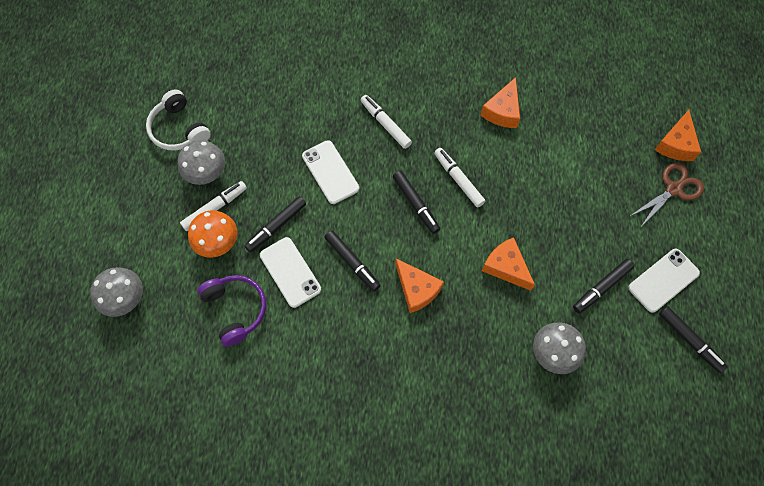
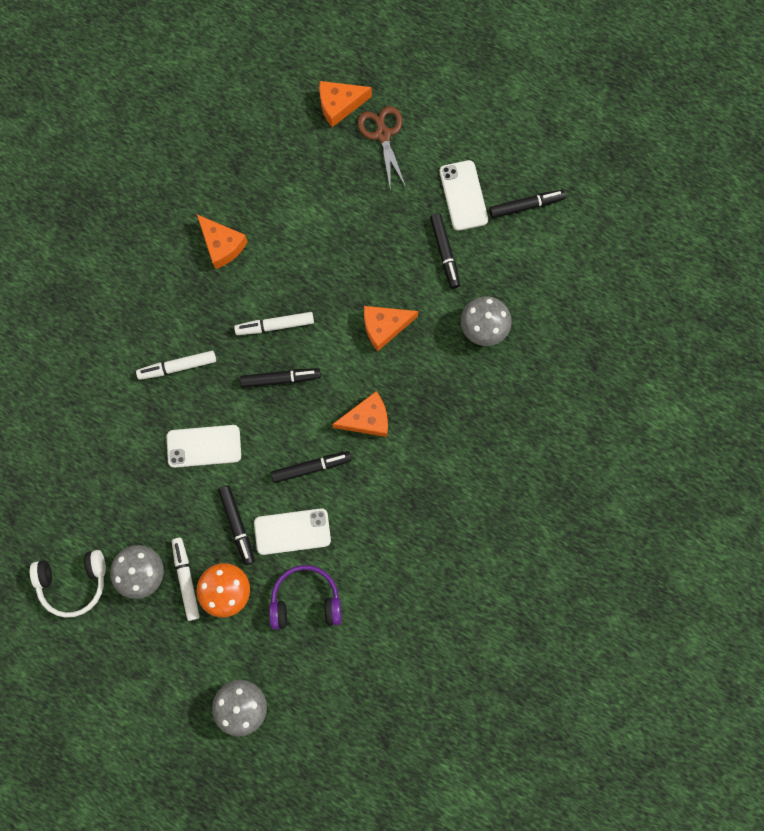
camera: 65 degrees left, 10 degrees up
(676, 144) = (339, 105): orange cheese -> orange cheese turned 120 degrees clockwise

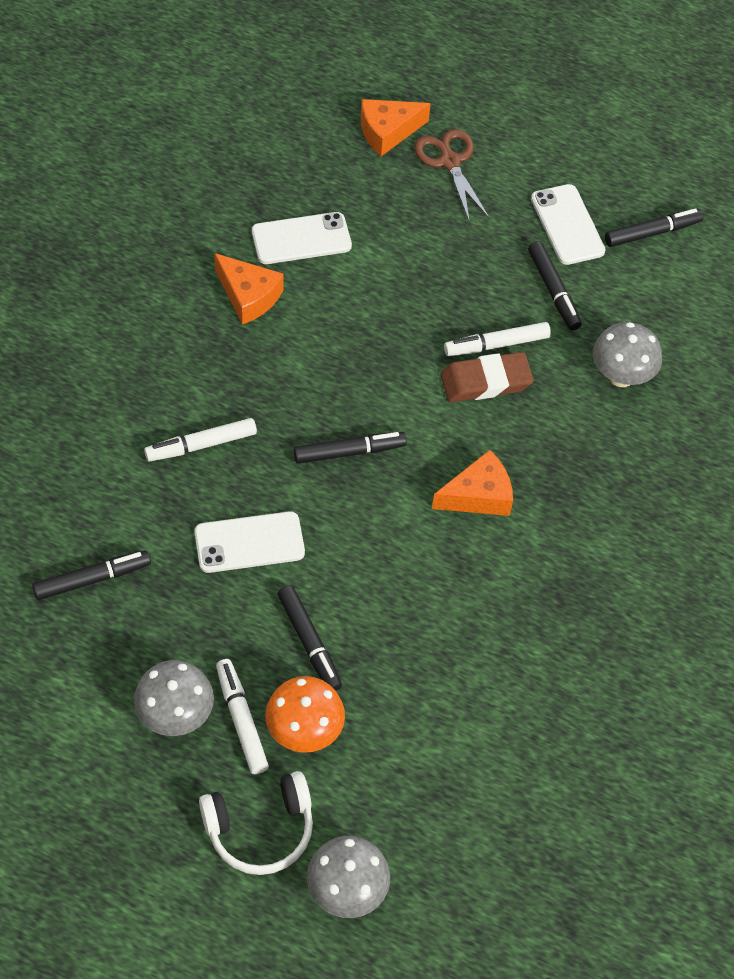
camera: 10 degrees left, 20 degrees down
(73, 582) = (71, 736): white headphones -> white headphones (260, 829)
(275, 326) = (333, 388): white marker -> white marker (496, 345)
(292, 531) = (391, 645): white phone -> white phone (301, 239)
(305, 600) = (422, 736): purple headphones -> none
(311, 467) = (407, 560): black marker -> black marker (92, 579)
(384, 327) = (485, 381): orange cheese -> brown eraser

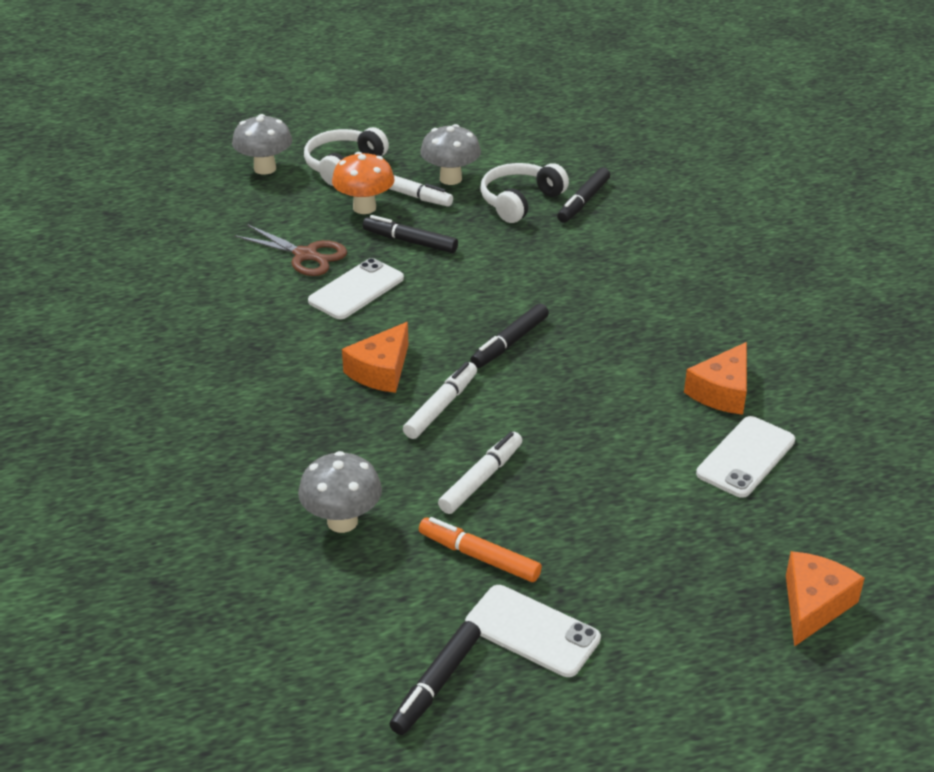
camera: 145 degrees right, 20 degrees down
(148, 625) = (520, 201): none -> white headphones
(201, 445) = (617, 290): white marker -> white marker (441, 407)
(248, 296) = (722, 391): orange cheese -> orange cheese turned 60 degrees counterclockwise
(249, 543) = (512, 263): white phone -> white phone (356, 290)
(450, 162) = (718, 616): brown scissors -> brown scissors (305, 255)
(485, 381) = (459, 446): brown eraser -> none
(553, 291) = (479, 557): black marker -> orange marker

